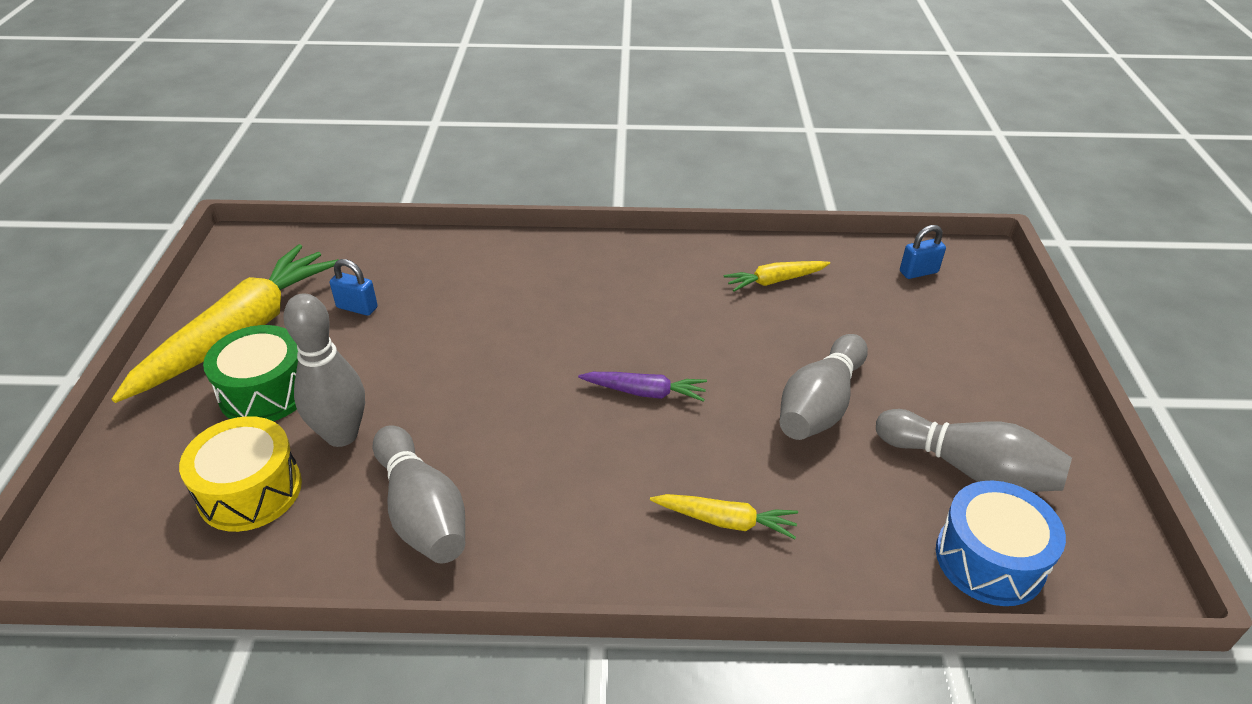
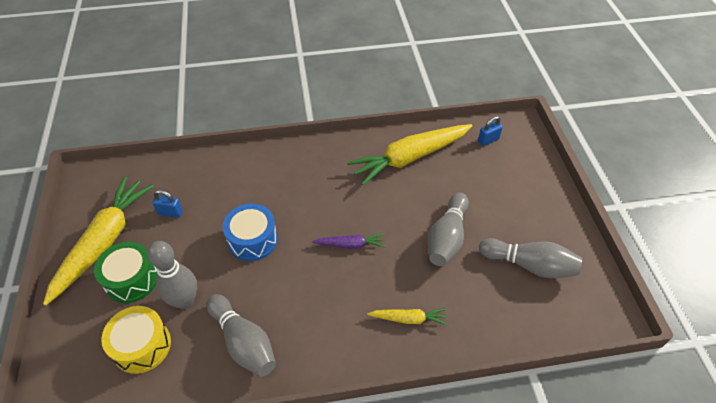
camera: 10 degrees left, 10 degrees up
(774, 281) = (409, 158): yellow carrot -> yellow carrot, size x2.13
(989, 559) = (545, 318): blue drum -> blue drum (252, 240)

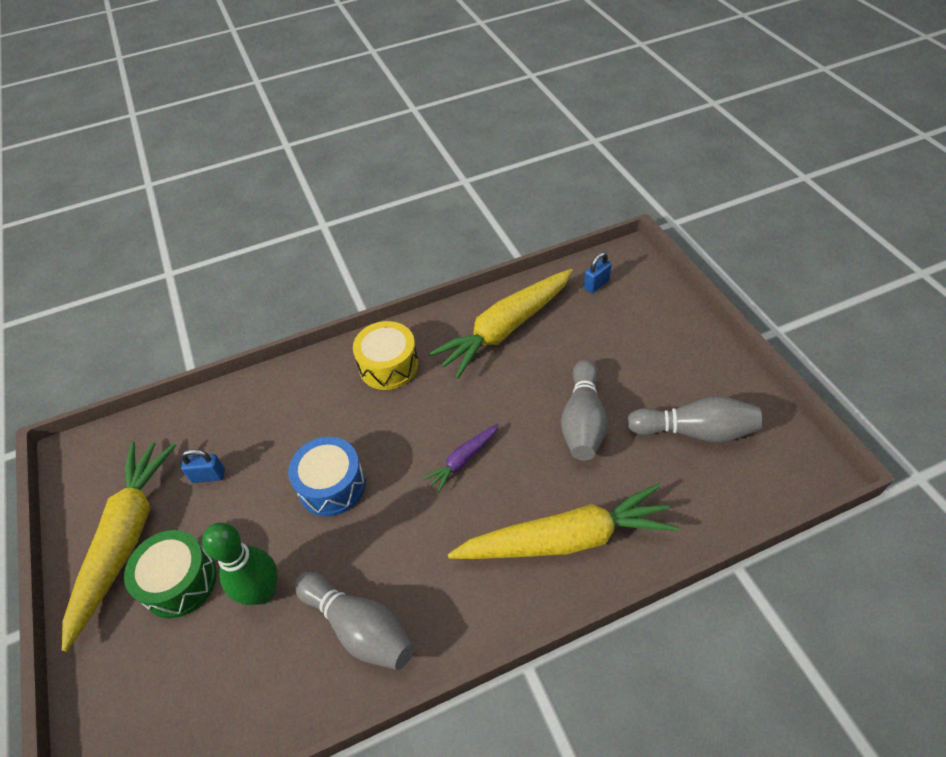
camera: 10 degrees left, 0 degrees up
(142, 346) = (220, 670): yellow drum -> yellow drum (388, 366)
(185, 301) = (262, 592): grey bowling pin -> green bowling pin
(350, 245) = (463, 460): purple carrot -> purple carrot turned 150 degrees clockwise
(409, 319) = (566, 539): yellow carrot -> yellow carrot, size x2.13

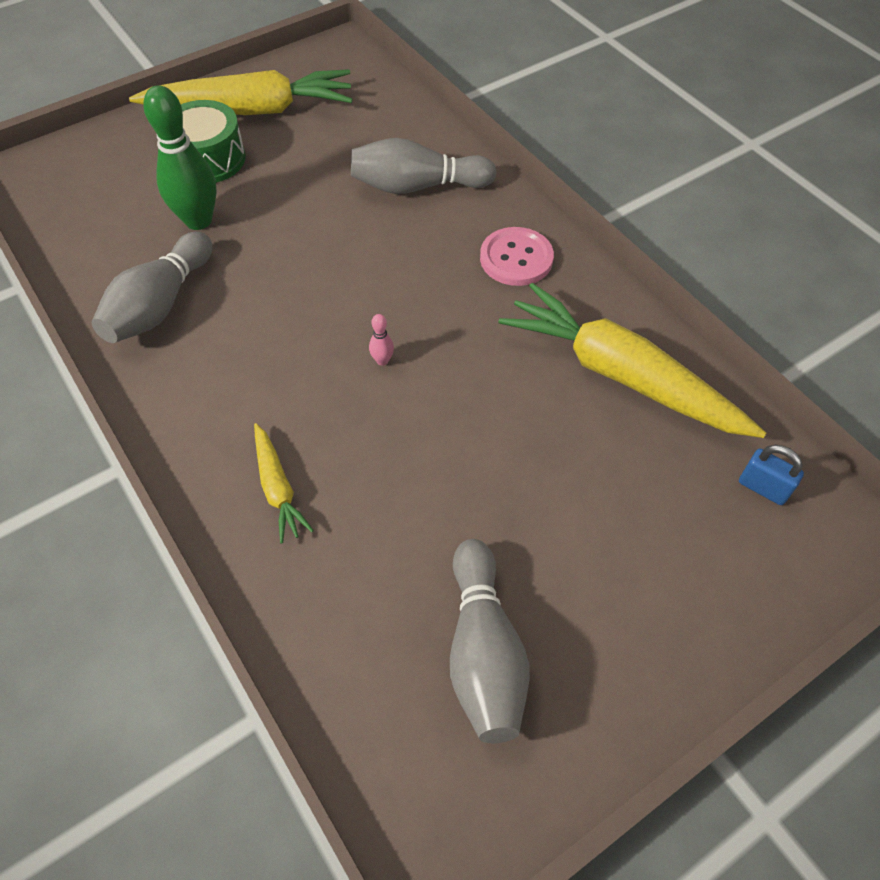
camera: 75 degrees right, 5 degrees up
(208, 476) = (329, 145): blue padlock -> none
(331, 485) = (329, 244): blue drum -> none
(388, 366) = (516, 258): yellow drum -> pink button
(463, 460) = (382, 360): purple carrot -> pink bowling pin
(566, 539) = (278, 488): yellow carrot -> yellow carrot, size x0.47
(583, 421) = (472, 491): grey bowling pin -> grey bowling pin (417, 186)

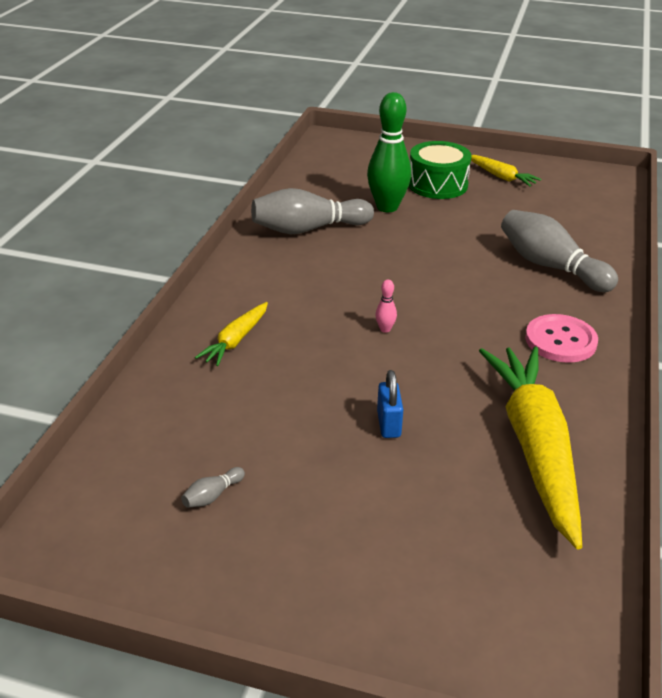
camera: 50 degrees right, 20 degrees down
(252, 110) = (501, 177): yellow carrot -> yellow carrot, size x0.47
(483, 652) = (212, 495): grey bowling pin -> grey bowling pin, size x0.40
(763, 488) = (540, 589): blue padlock -> blue padlock (388, 424)

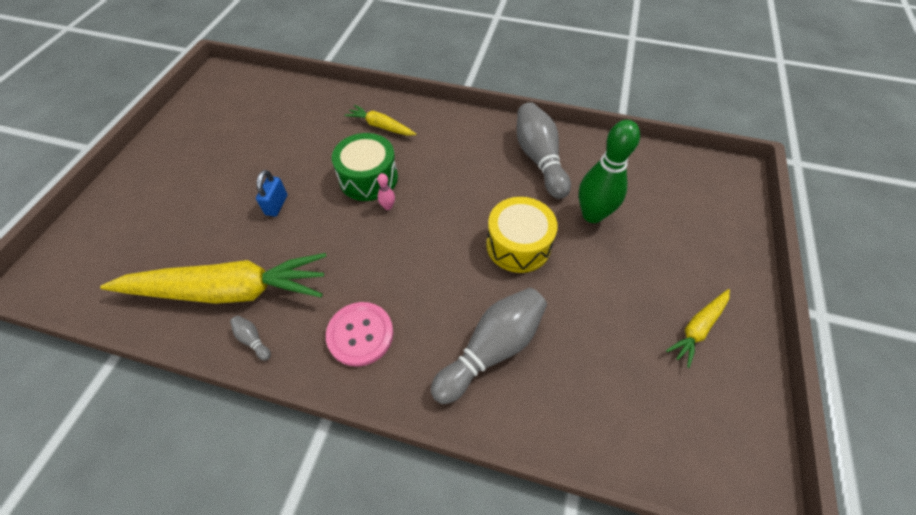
camera: 90 degrees right, 20 degrees up
(212, 495) = (237, 127): grey bowling pin -> grey bowling pin (253, 340)
(388, 424) = (276, 205): blue padlock -> blue padlock turned 75 degrees counterclockwise
(430, 247) = (518, 245): none -> yellow drum
(437, 184) = (655, 261): green drum -> green drum (368, 178)

